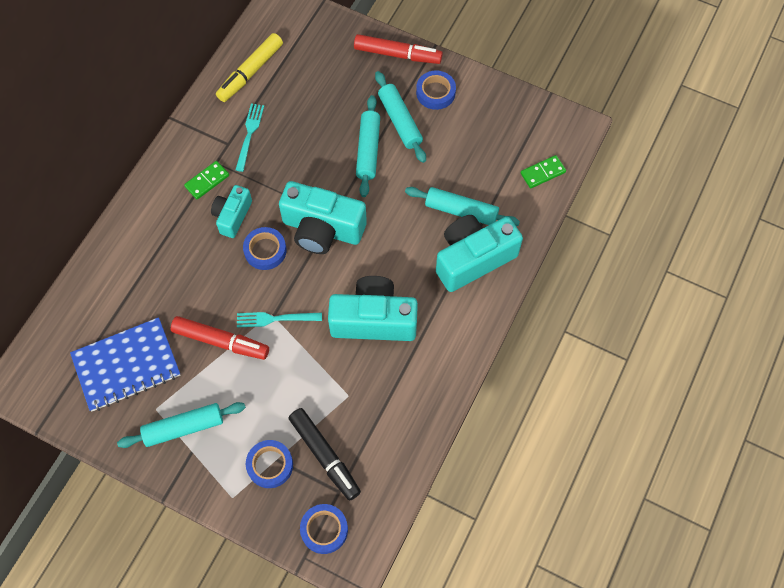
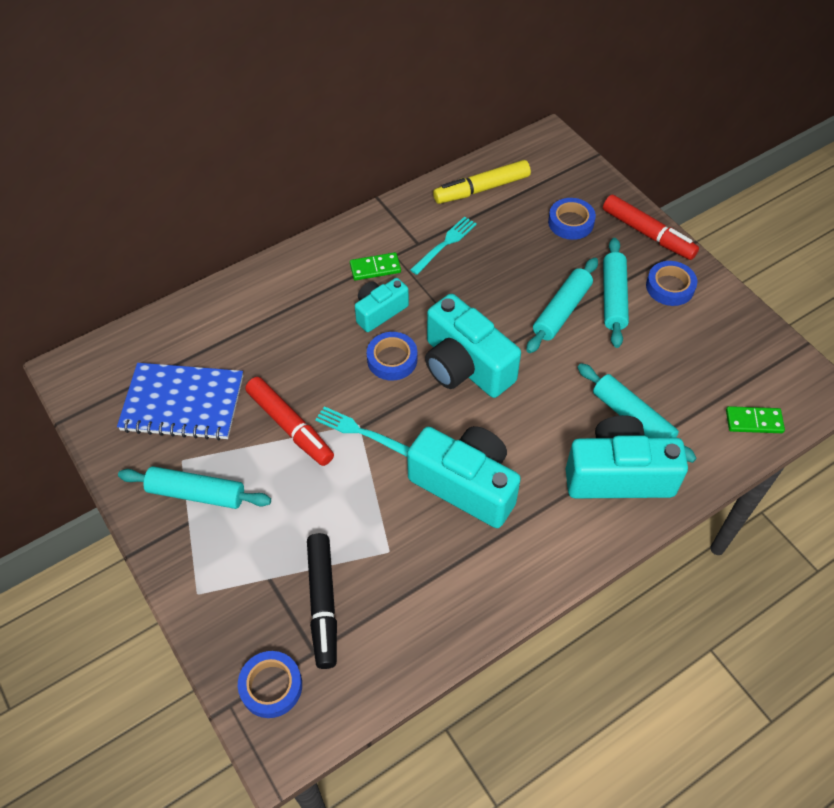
camera: 30 degrees right, 10 degrees down
(270, 465) = (258, 581): blue tape -> blue tape (571, 222)

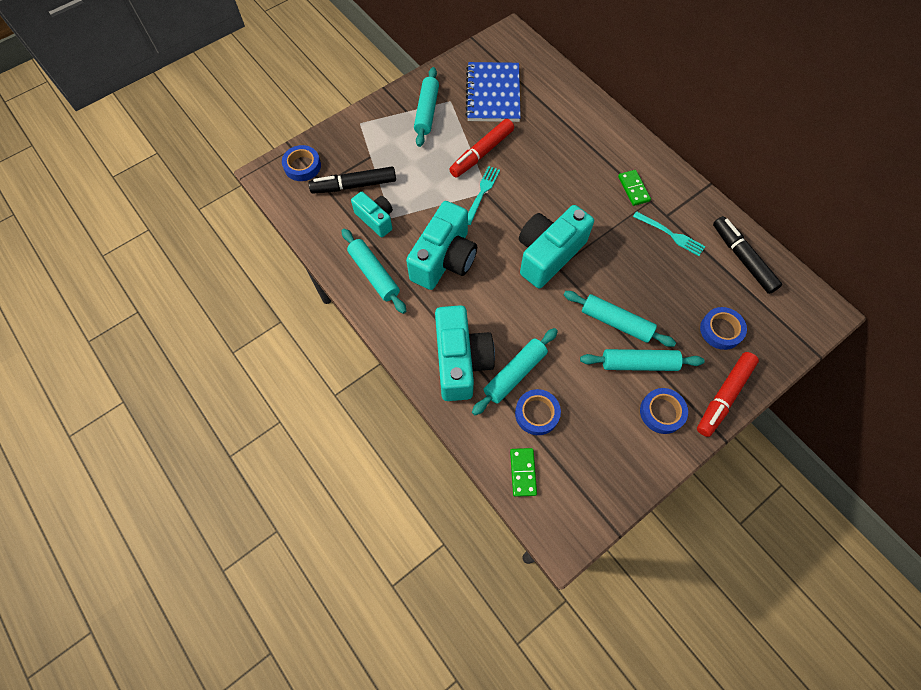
camera: 85 degrees right, 10 degrees up
(379, 311) = (590, 195): turquoise camera -> turquoise camera (376, 219)
(392, 359) = (547, 207): blue tape -> blue tape (537, 413)
(481, 189) = (742, 258): yellow marker -> black marker
(486, 577) = (374, 274): none -> turquoise rolling pin

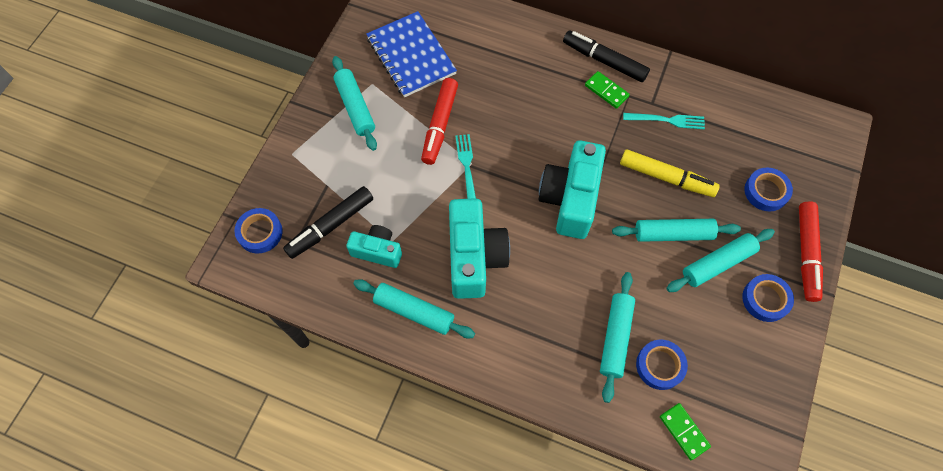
camera: 30 degrees left, 0 degrees up
(461, 361) = (557, 354): turquoise camera -> none
(639, 277) = (666, 178): none -> yellow marker
(742, 258) = (741, 112): black marker -> black marker (604, 61)

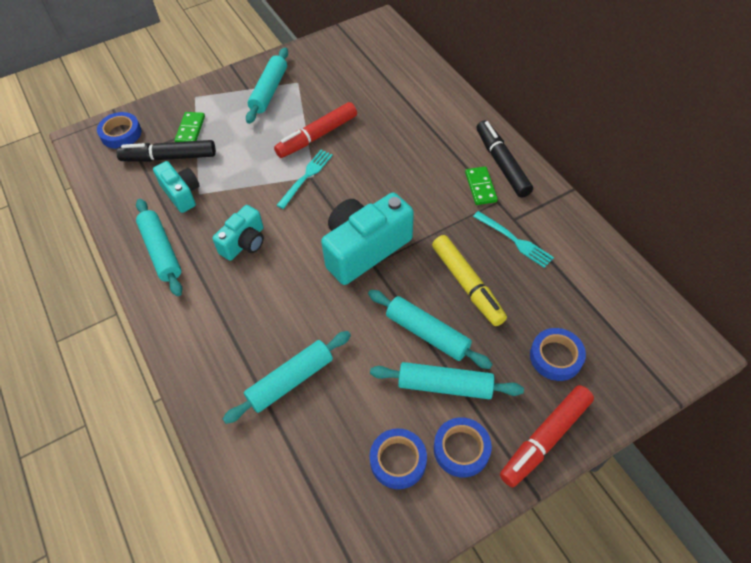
camera: 40 degrees right, 10 degrees down
(411, 56) = (345, 79): blue notebook -> none
(474, 257) = (244, 243): turquoise camera -> turquoise camera, size x0.57
(660, 366) = (305, 432): blue tape -> blue tape (398, 460)
(683, 431) = (268, 503): green domino -> green domino (190, 130)

